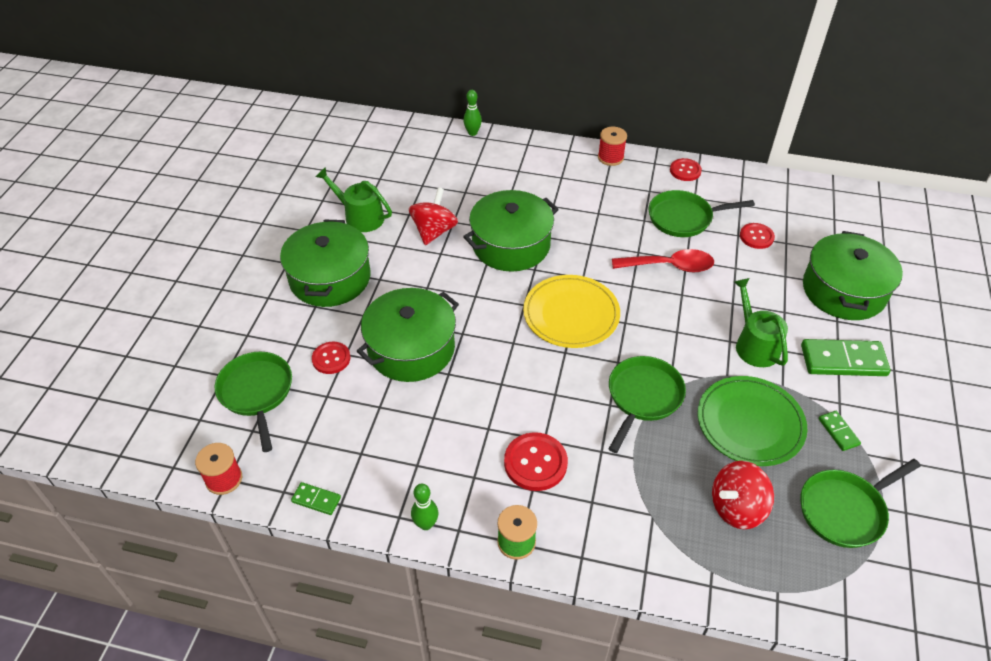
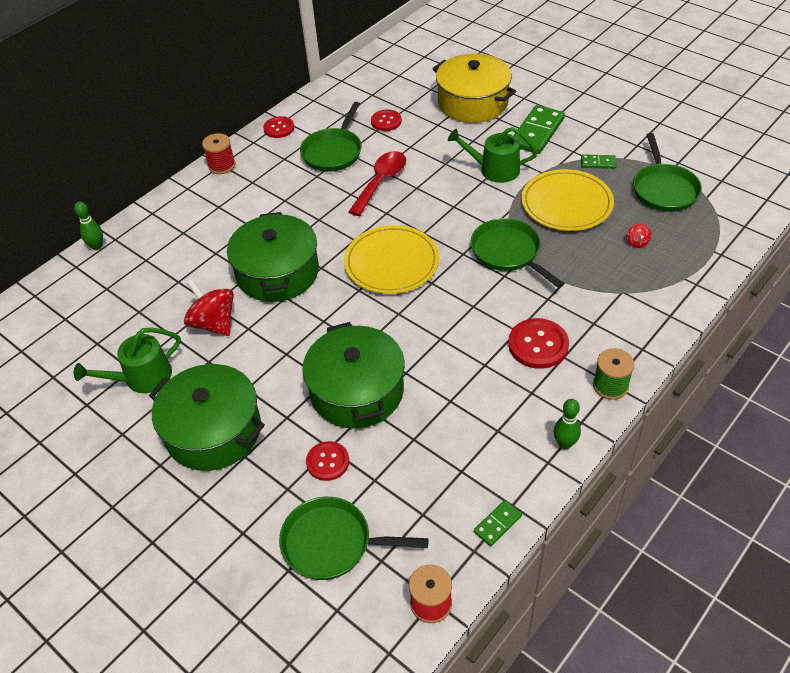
camera: 60 degrees left, 0 degrees up
(736, 507) = (637, 242): red spinning top -> red spinning top, size x0.45
(750, 423) = (566, 203): green plate -> yellow plate
(843, 291) = (473, 103): green pot -> yellow pot

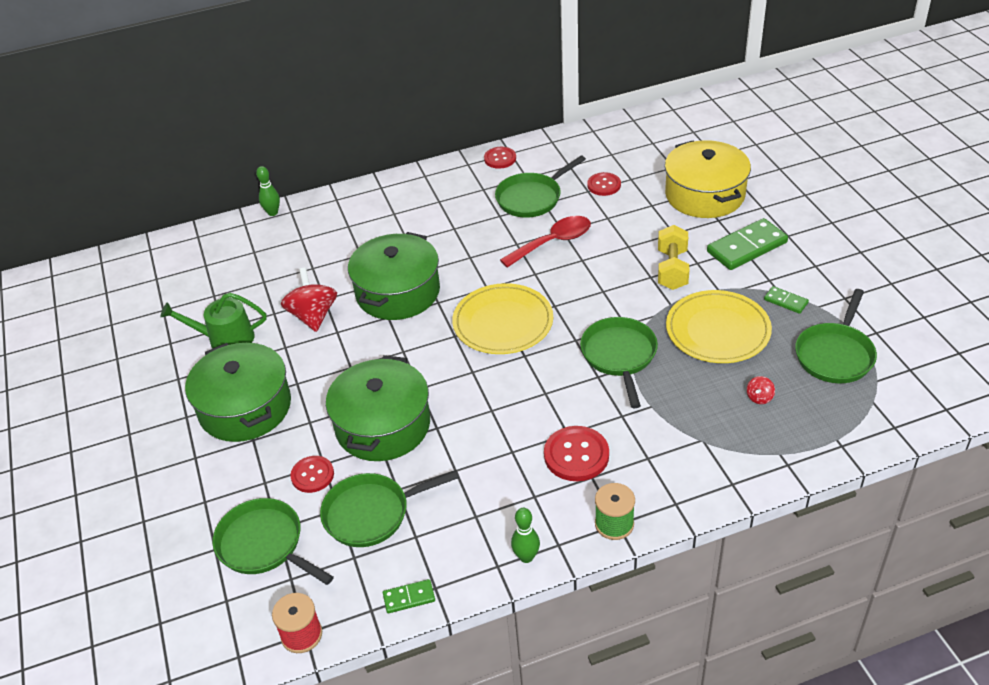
camera: 30 degrees right, 5 degrees down
(222, 165) = (424, 177): red spool -> none
(408, 469) = (372, 513): none -> green pan
(494, 169) = (672, 269): green watering can -> yellow dumbbell

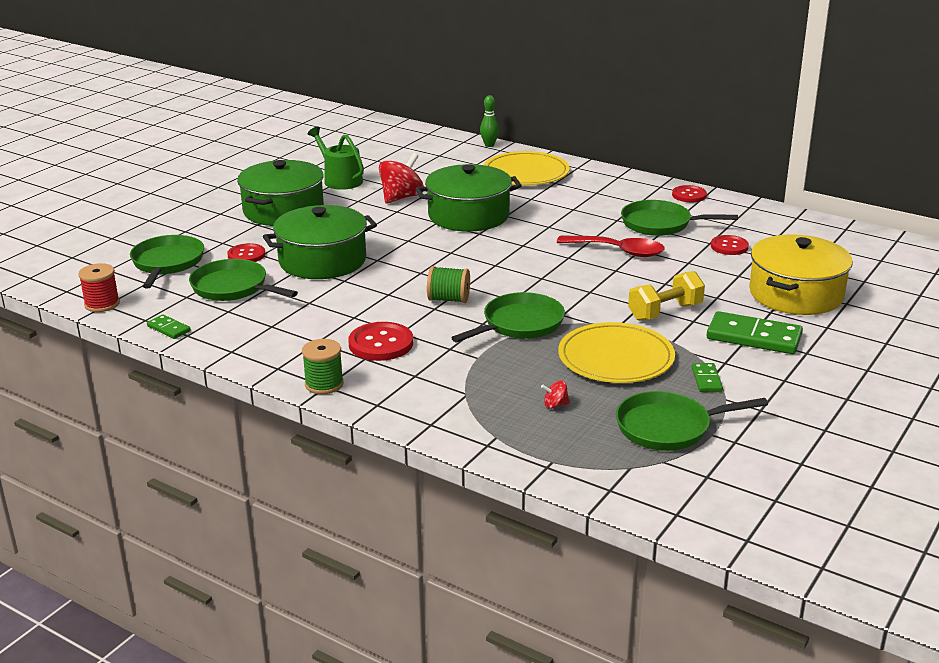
camera: 50 degrees right, 15 degrees down
(503, 322) = (491, 265): yellow plate -> yellow plate (526, 173)
(526, 557) = (251, 359): green bowling pin -> none
(538, 377) = (449, 299): none -> green spool

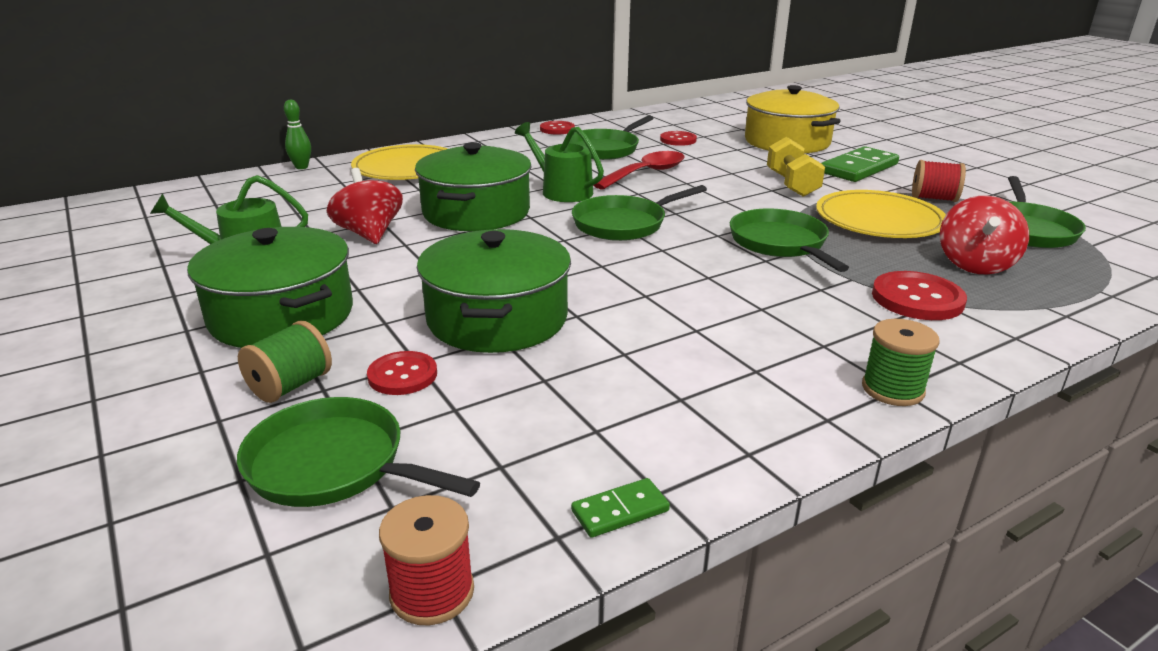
camera: 65 degrees left, 0 degrees up
(233, 288) = (513, 409): green pan -> green pan (623, 224)
(381, 344) = (787, 327): red button -> red button (917, 299)
(449, 299) = (691, 264): green spool -> green spool (290, 386)
(541, 231) = (562, 191): none -> green watering can
(555, 405) = (975, 264): red spinning top -> red spinning top, size x2.23
(706, 379) = (933, 198): green domino -> red spool

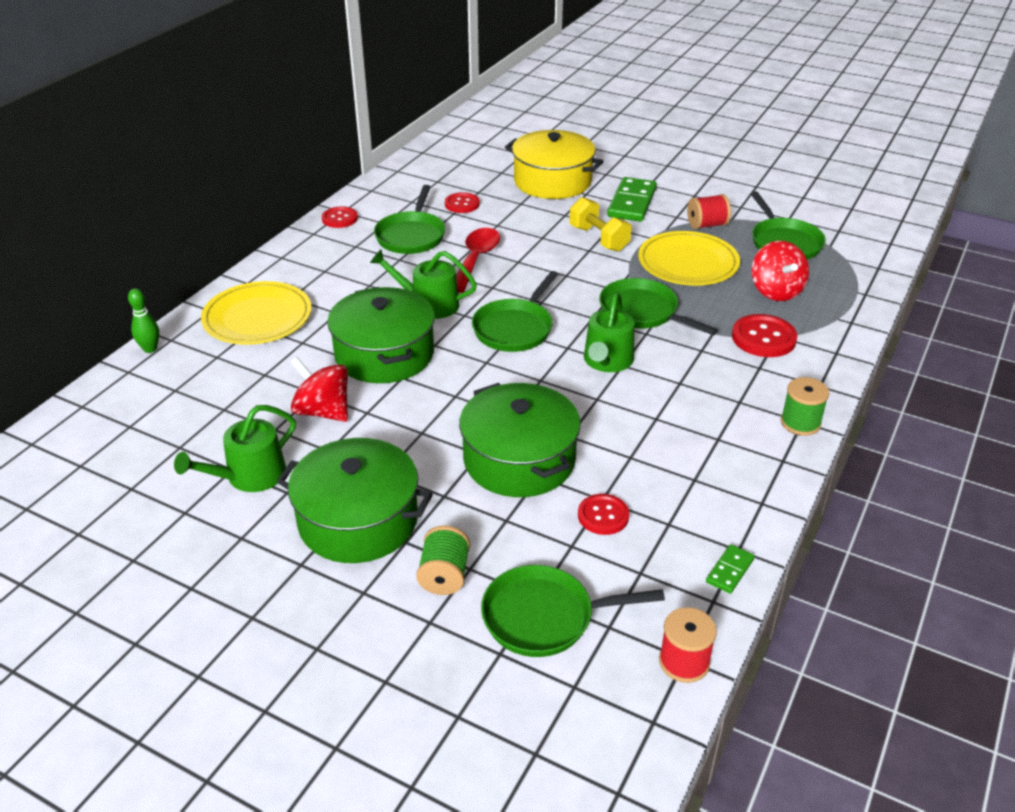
camera: 30 degrees left, 10 degrees up
(402, 375) = (509, 534): red button -> red button (603, 516)
(693, 270) = (607, 361): none -> green watering can

